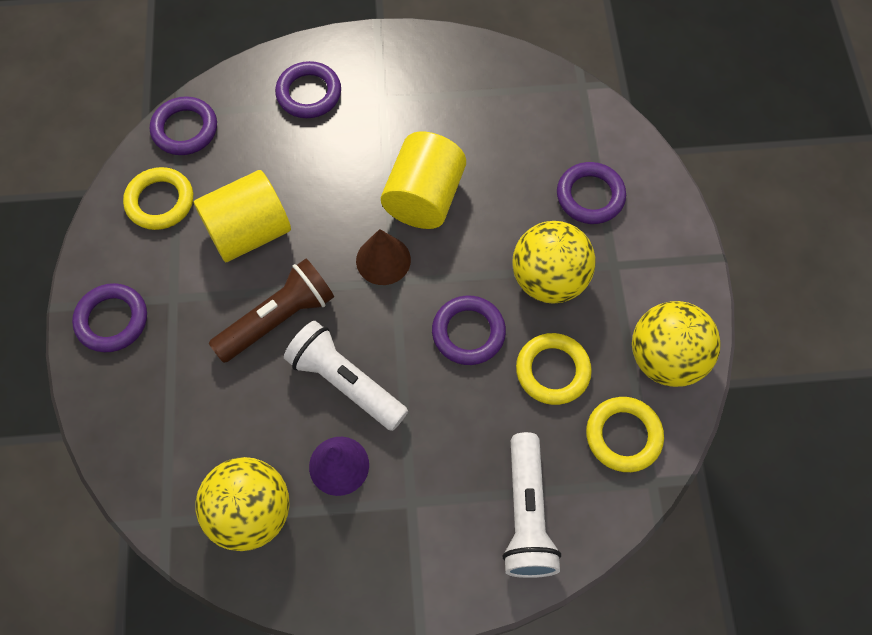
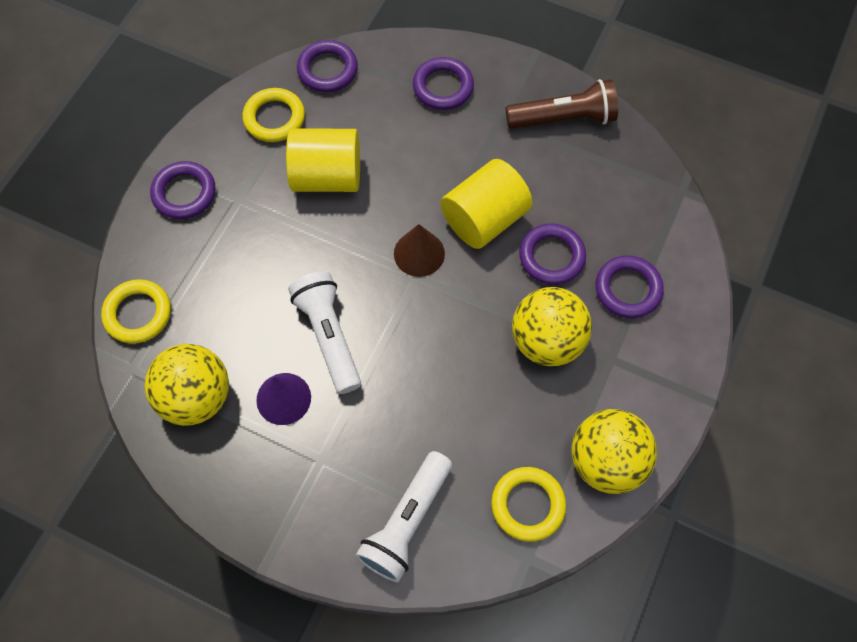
camera: 30 degrees right, 0 degrees up
(278, 319) = (308, 257): brown flashlight -> brown flashlight (564, 119)
(468, 332) = (451, 349): purple ring -> purple ring (551, 256)
(552, 371) = (502, 418): yellow ring -> yellow ring (138, 313)

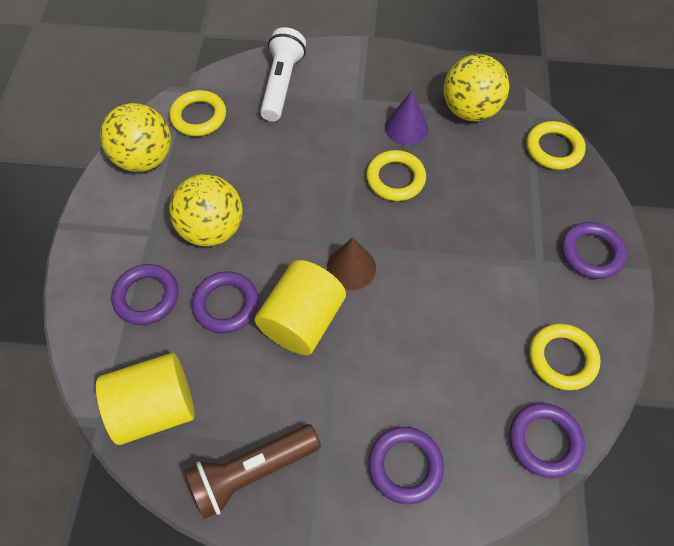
camera: 160 degrees right, 5 degrees down
(327, 176) = (473, 313): yellow cylinder -> yellow cylinder (155, 407)
(329, 335) = (395, 178): white flashlight -> yellow ring

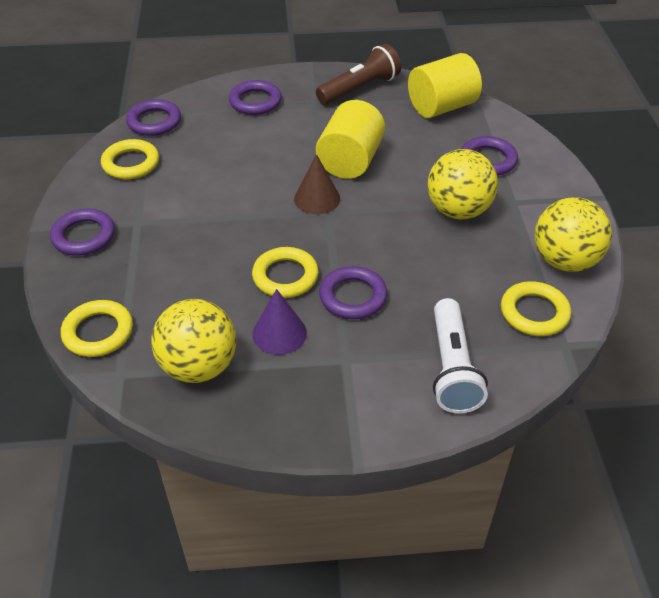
camera: 170 degrees right, 15 degrees down
(226, 304) = (418, 163): purple ring -> purple ring (353, 296)

